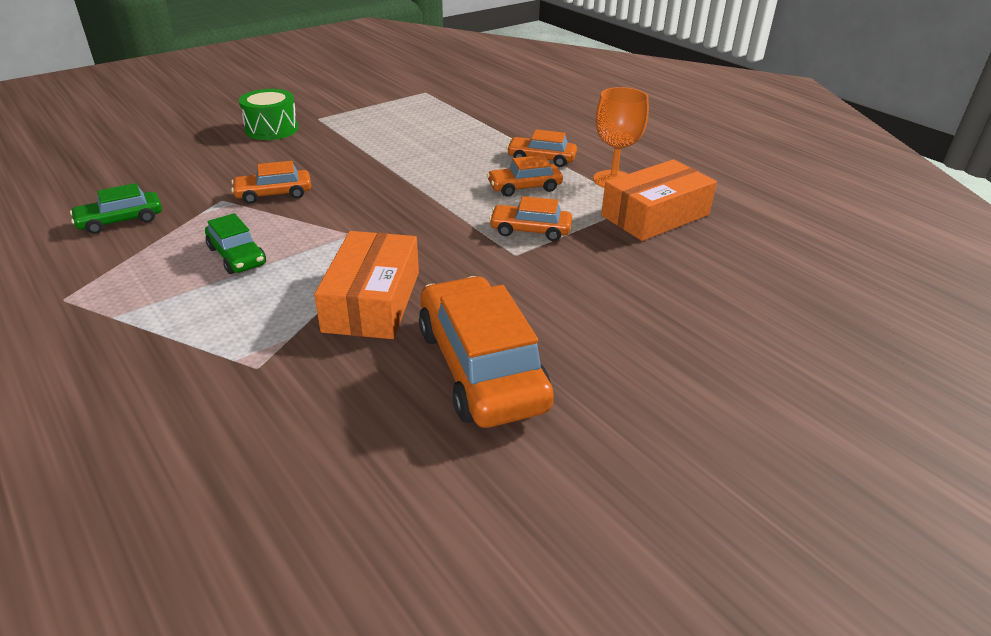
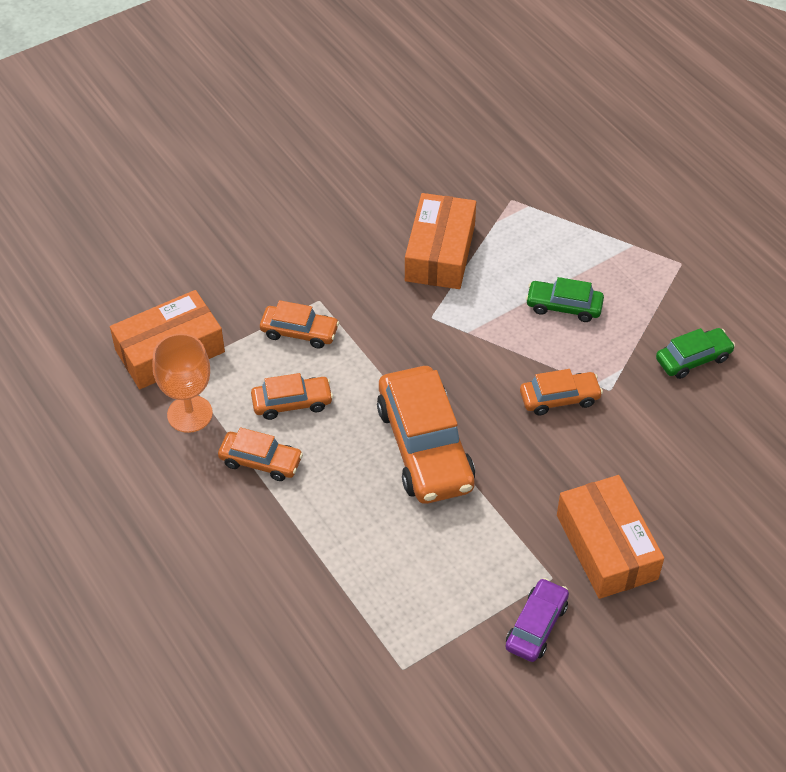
camera: 175 degrees left, 15 degrees up
(237, 256) = (564, 306): green car -> green car turned 45 degrees counterclockwise
(272, 129) = (606, 547): green drum -> orange box
(335, 104) = (536, 626): none -> purple car
(481, 367) = (360, 193): orange car -> orange car (425, 447)

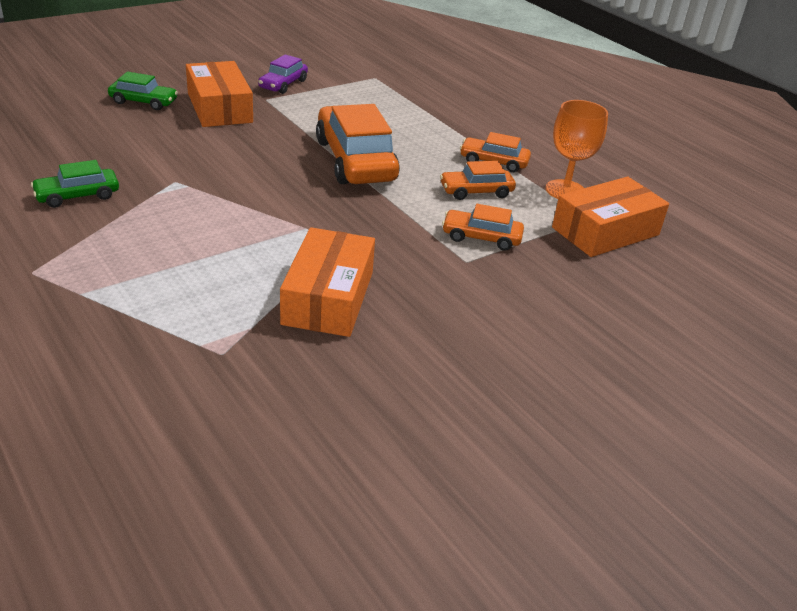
camera: 175 degrees right, 15 degrees down
(559, 398) = (226, 179): orange car -> none
(564, 306) = (195, 241): green car -> green car (143, 102)

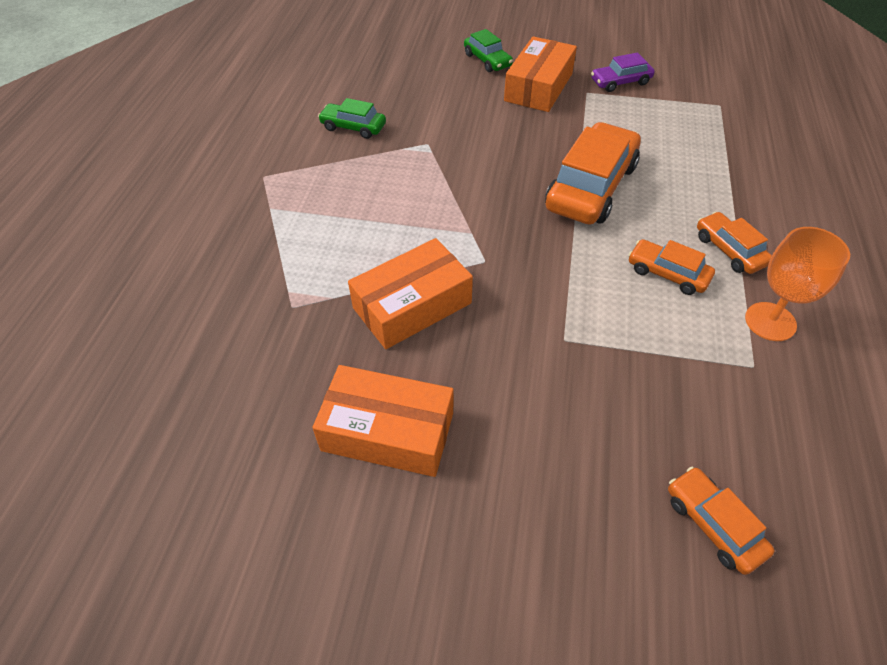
camera: 50 degrees right, 15 degrees up
(481, 237) = (609, 324): orange car -> orange car (713, 524)
(605, 231) = (754, 392): orange box -> orange box (388, 431)

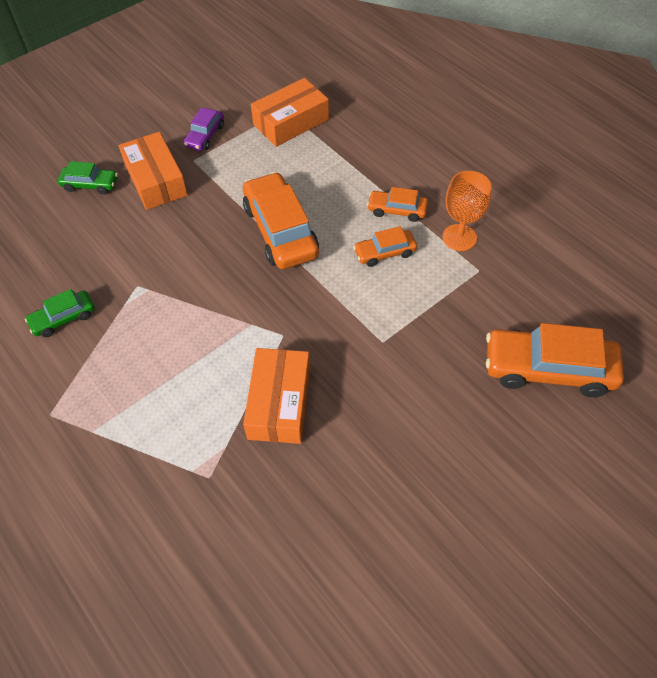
camera: 50 degrees left, 5 degrees up
(388, 431) = (364, 485): orange box -> orange box (291, 122)
(713, 524) = (548, 369): orange car -> orange car, size x1.91

